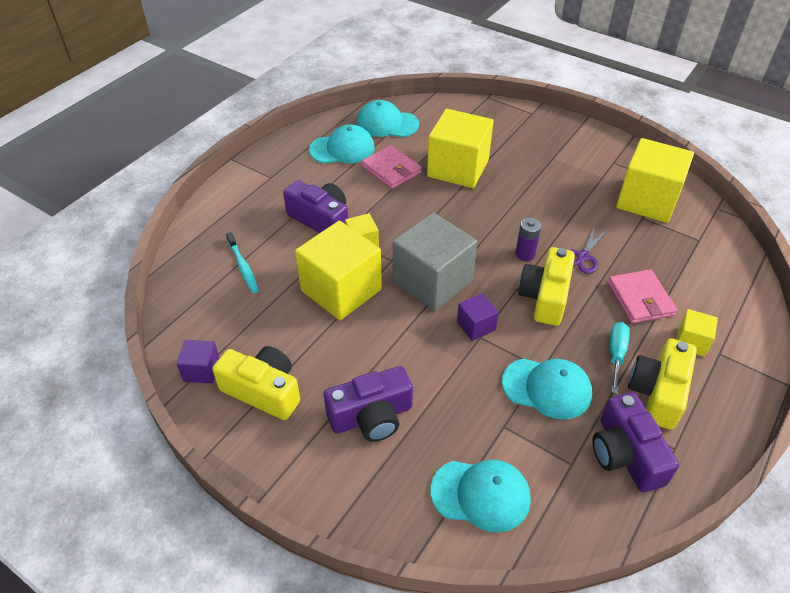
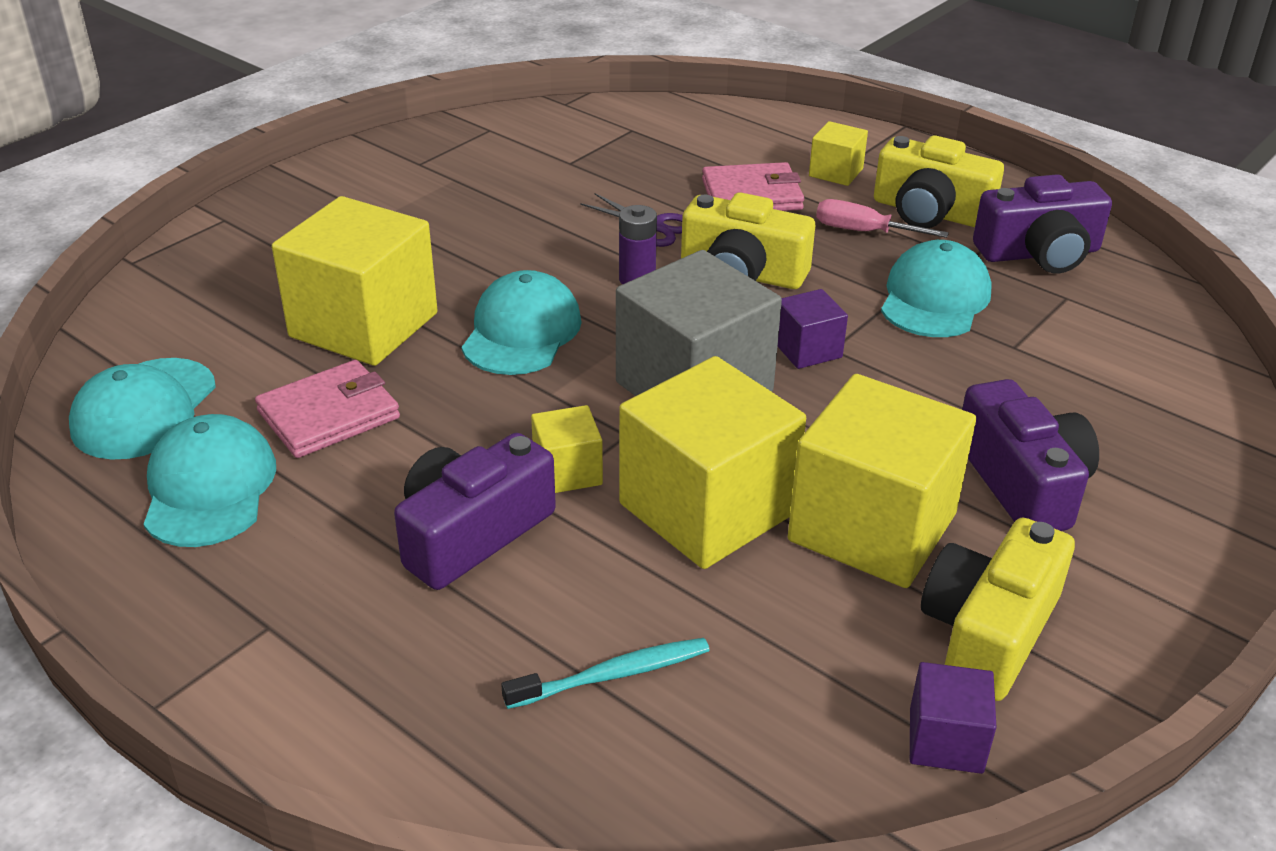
camera: 85 degrees left, 10 degrees down
(481, 495) = (1143, 381): turquoise cap -> turquoise cap (522, 332)
(616, 354) = (863, 231): turquoise screwdriver -> pink screwdriver
(647, 200) = (529, 152): yellow cube -> yellow cube (872, 527)

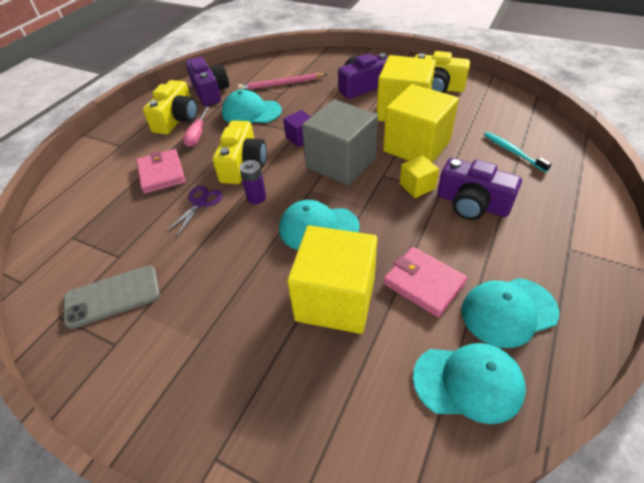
camera: 100 degrees left, 10 degrees up
(497, 160) = (112, 296): none -> grey phone
(836, 172) = (136, 150): yellow cube -> none
(945, 740) = (484, 91): purple cube -> none
(1059, 351) = (281, 84): none -> pink pencil

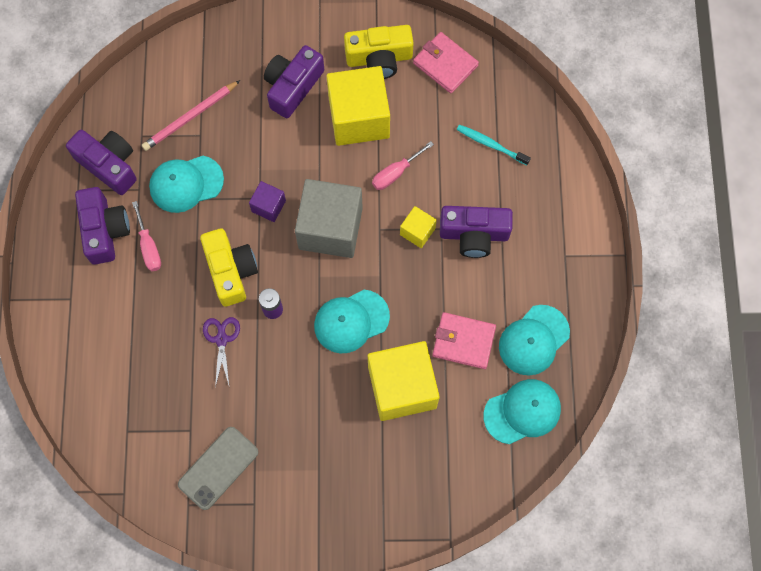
camera: 30 degrees left, 25 degrees up
(161, 173) = (152, 319): pink wallet -> pink wallet (445, 64)
(177, 119) = (105, 230): yellow camera -> purple camera
(416, 146) = (395, 173): yellow cube -> pink screwdriver

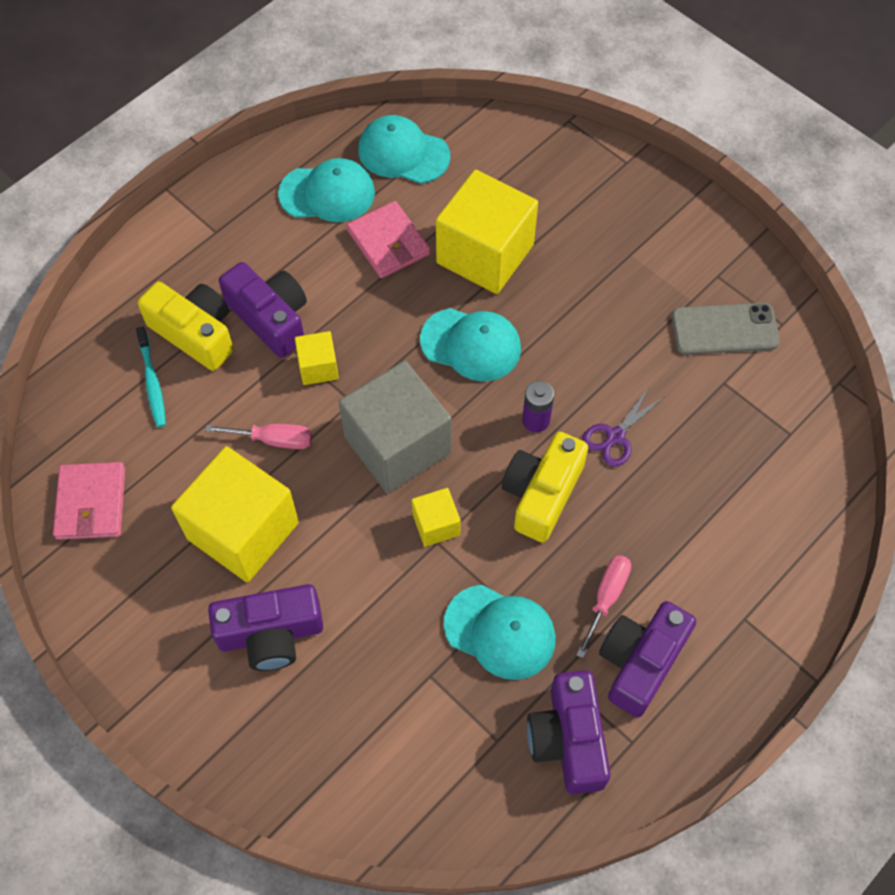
camera: 135 degrees left, 10 degrees down
(190, 117) = (420, 708): pink pencil -> none
(268, 206) = (436, 524): purple cube -> yellow cube
(379, 58) = (146, 576): yellow camera -> yellow camera (195, 333)

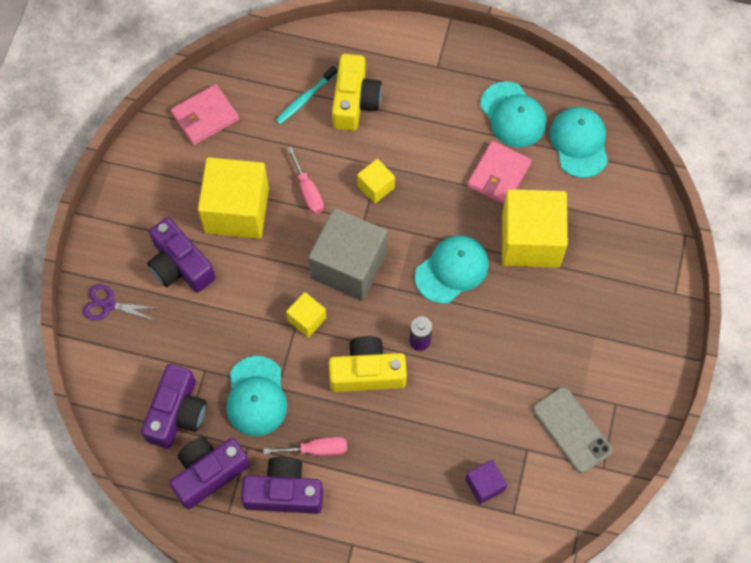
camera: 60 degrees right, 5 degrees up
(270, 318) = (393, 138): purple camera -> purple camera (177, 413)
(471, 345) = (452, 270): turquoise cap -> turquoise cap turned 120 degrees counterclockwise
(615, 436) = (439, 398): purple scissors -> purple scissors (108, 305)
(743, 444) = (484, 485): none -> purple cube

